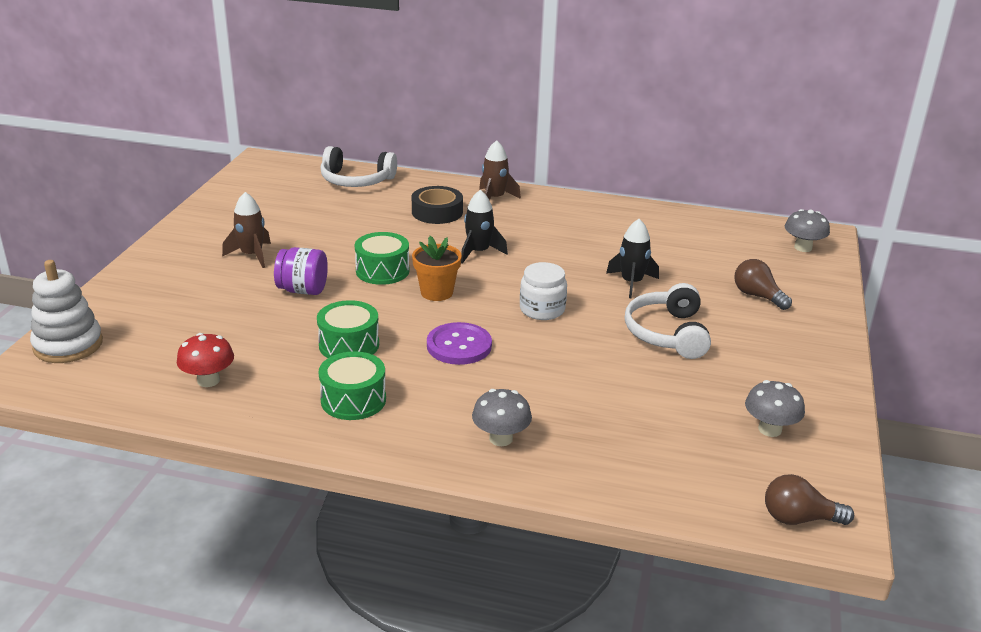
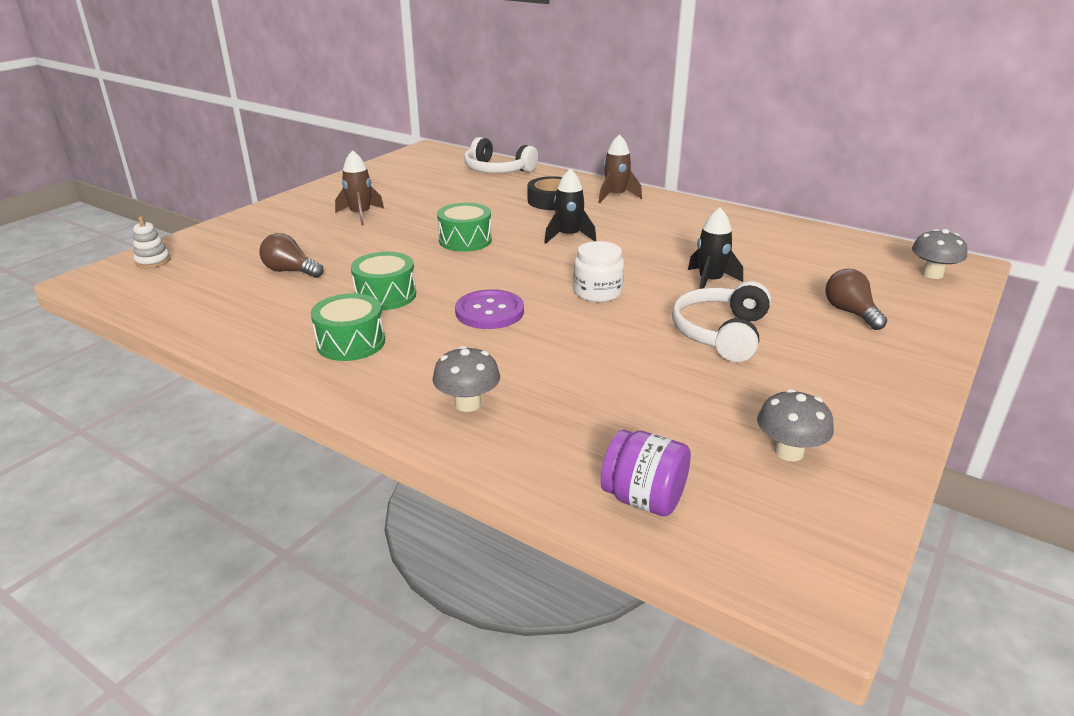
camera: 20 degrees right, 0 degrees up
(68, 345) = (153, 261): white stacking toy -> white stacking toy, size x0.54
(208, 380) = (238, 305): red mushroom -> none
(303, 290) = (381, 246): purple jar -> purple jar (643, 499)
(436, 292) = (502, 264): orange flower pot -> none
(799, 519) = (770, 565): brown light bulb -> brown light bulb (290, 271)

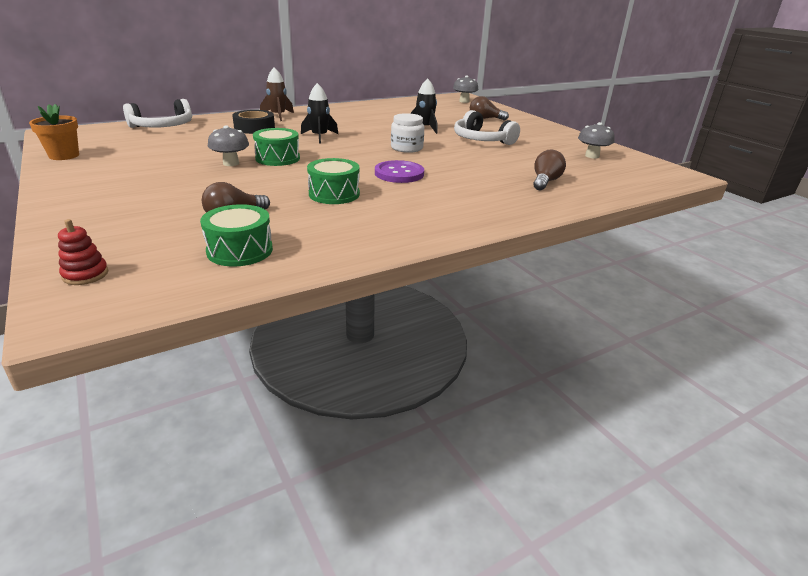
camera: 65 degrees left, 0 degrees up
(153, 261) = (85, 274): white stacking toy -> red stacking toy
(351, 343) = (396, 215): green drum -> green drum (240, 250)
(360, 215) = (159, 176): brown rocket -> none
(375, 171) = (64, 156): none -> orange flower pot
(468, 404) = (508, 199): grey mushroom -> grey mushroom (231, 163)
(577, 422) = (545, 182): none -> brown light bulb
(643, 499) = (616, 185): purple jar -> none

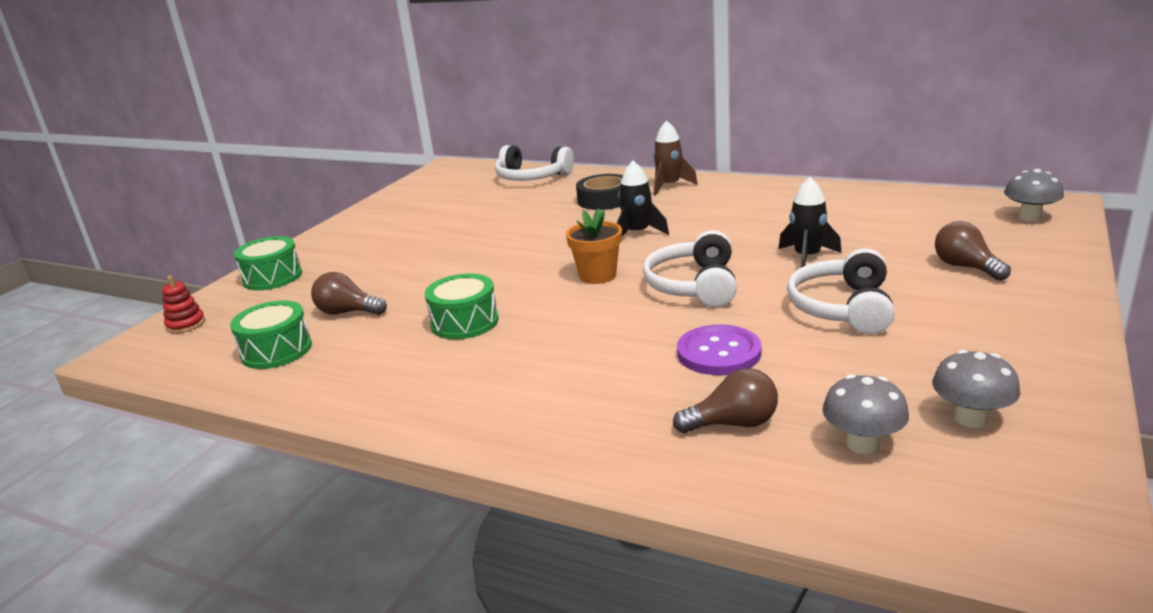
camera: 60 degrees right, 5 degrees down
(64, 156) = (400, 196): orange flower pot -> orange flower pot (597, 276)
(231, 163) = (479, 245): grey mushroom -> grey mushroom (862, 444)
(278, 158) = (528, 253): green drum -> green drum (272, 277)
(399, 173) = (586, 322): purple button -> purple button (719, 353)
(406, 148) = (693, 285): white jar -> white headphones

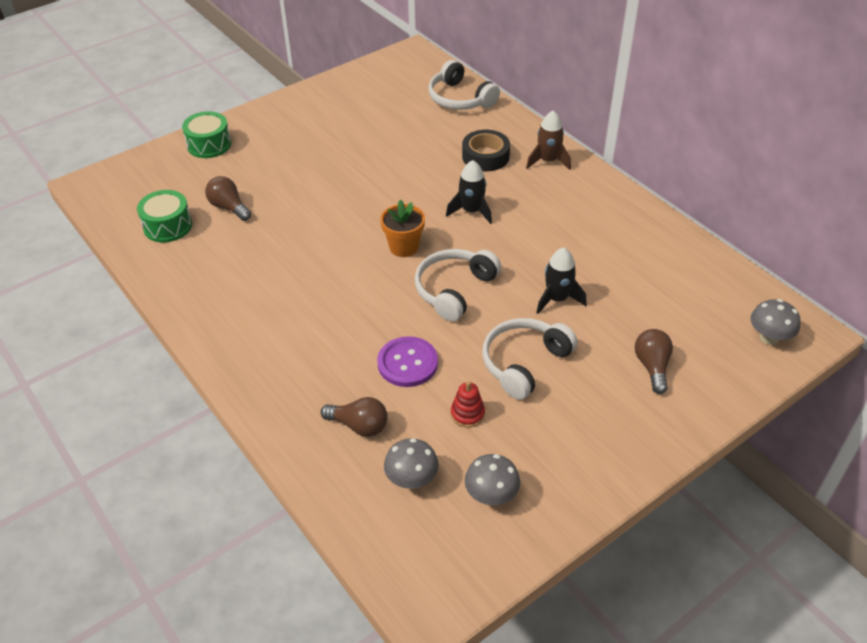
camera: 25 degrees right, 20 degrees up
(186, 324) = (134, 172): red stacking toy -> red stacking toy (467, 414)
(464, 322) = (287, 254): green drum -> none

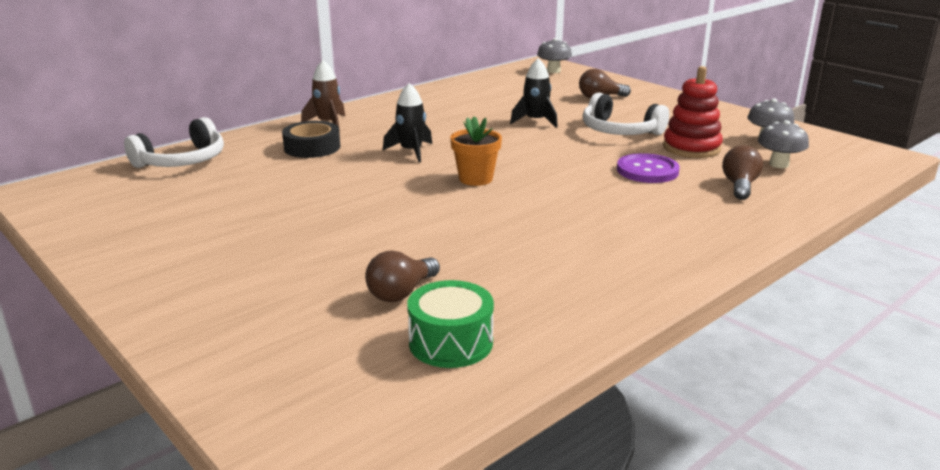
camera: 95 degrees left, 20 degrees down
(209, 144) = (216, 334): green drum -> none
(454, 290) = (537, 156): white headphones -> none
(467, 414) = (691, 148): red stacking toy -> red stacking toy, size x1.86

